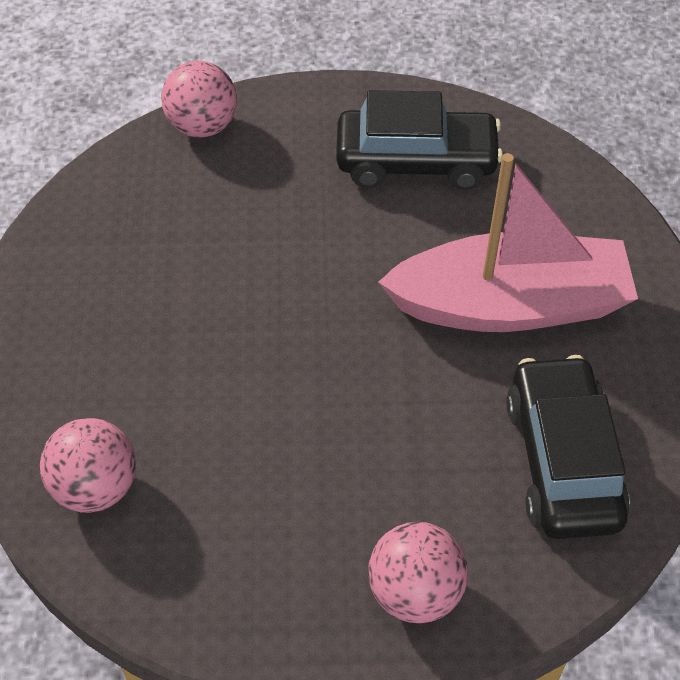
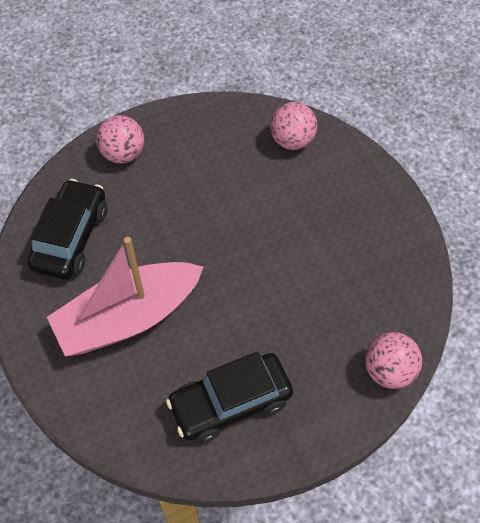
camera: 155 degrees right, 5 degrees up
(562, 460) = (71, 238): black car -> black car turned 135 degrees counterclockwise

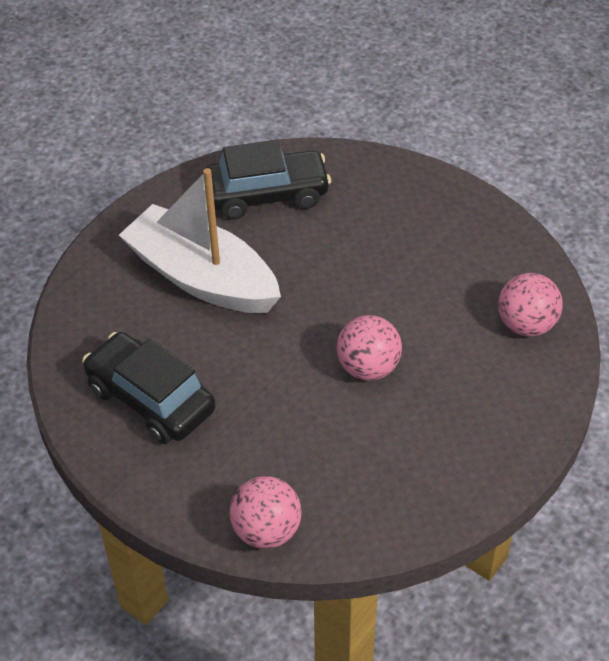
camera: 65 degrees right, 10 degrees down
(123, 154) = (397, 189): pink ball -> pink ball (368, 368)
(128, 318) = (202, 277): pink boat -> white boat

